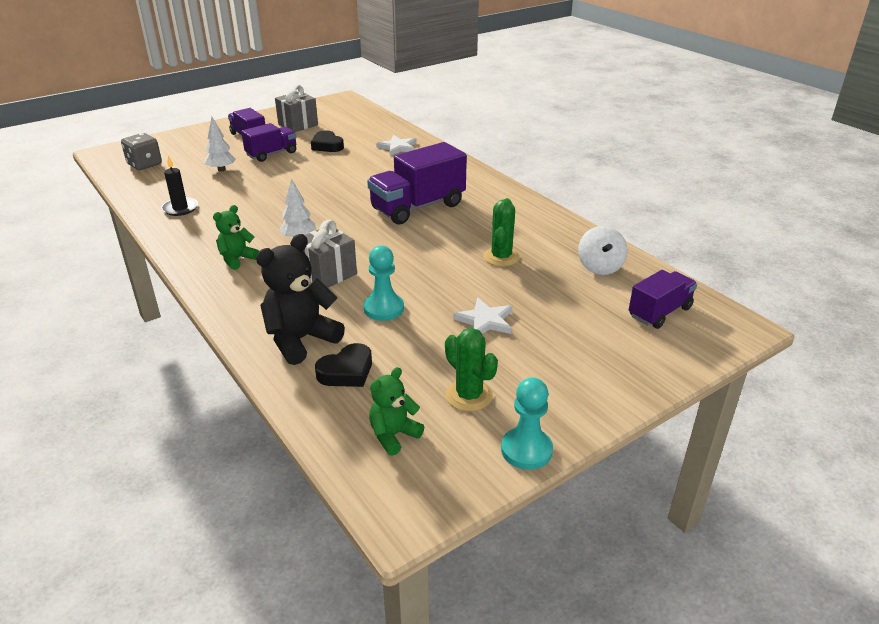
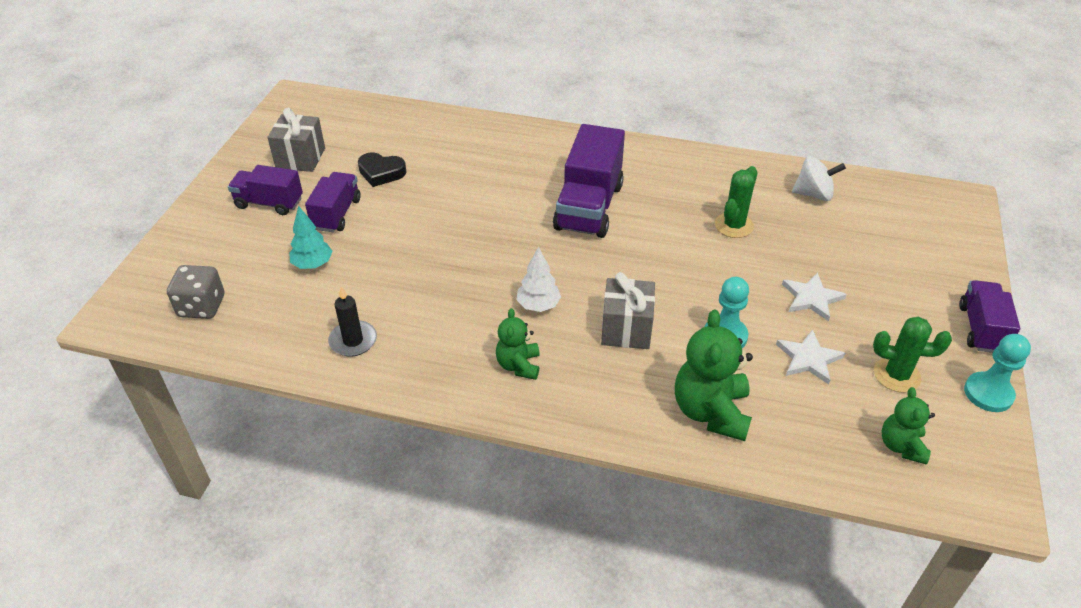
camera: 40 degrees left, 10 degrees up
(221, 169) = (313, 264): white tree -> turquoise tree
(300, 340) = (710, 412): black teddy bear -> green teddy bear
(346, 371) = (789, 416): black heart -> none
(398, 147) = (460, 140): white star -> white star (809, 359)
(501, 257) = (734, 225): green cactus -> green cactus turned 60 degrees clockwise
(600, 267) = (813, 194): white spinning top -> white spinning top turned 45 degrees counterclockwise
(659, 312) = (904, 216): purple truck -> purple truck (981, 329)

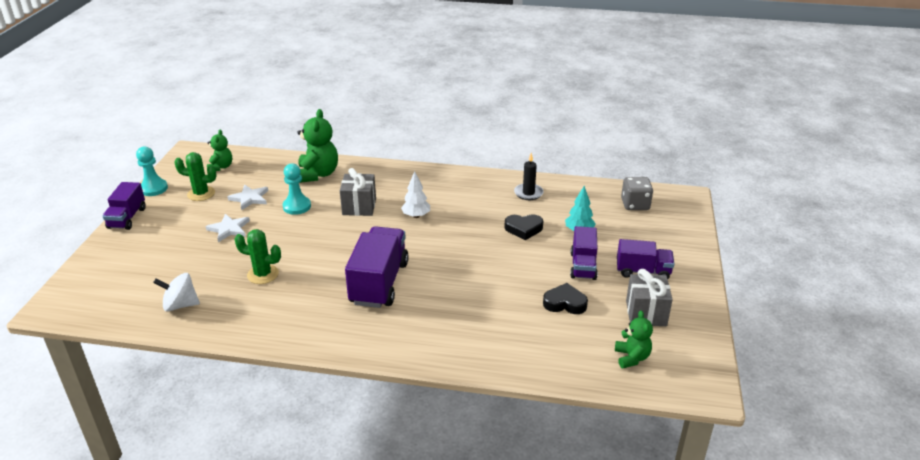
camera: 175 degrees right, 10 degrees down
(388, 272) = (523, 229): none -> black heart
(518, 365) = (425, 187): green teddy bear -> green teddy bear (631, 357)
(734, 225) = (263, 274): green cactus -> green cactus turned 75 degrees clockwise

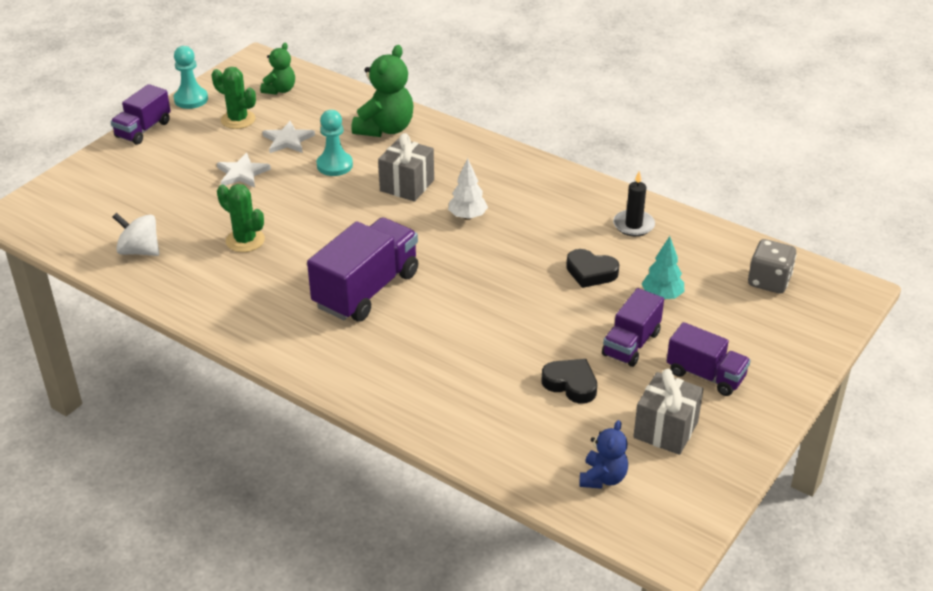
camera: 25 degrees right, 5 degrees up
(631, 357) = (603, 478): green teddy bear -> blue teddy bear

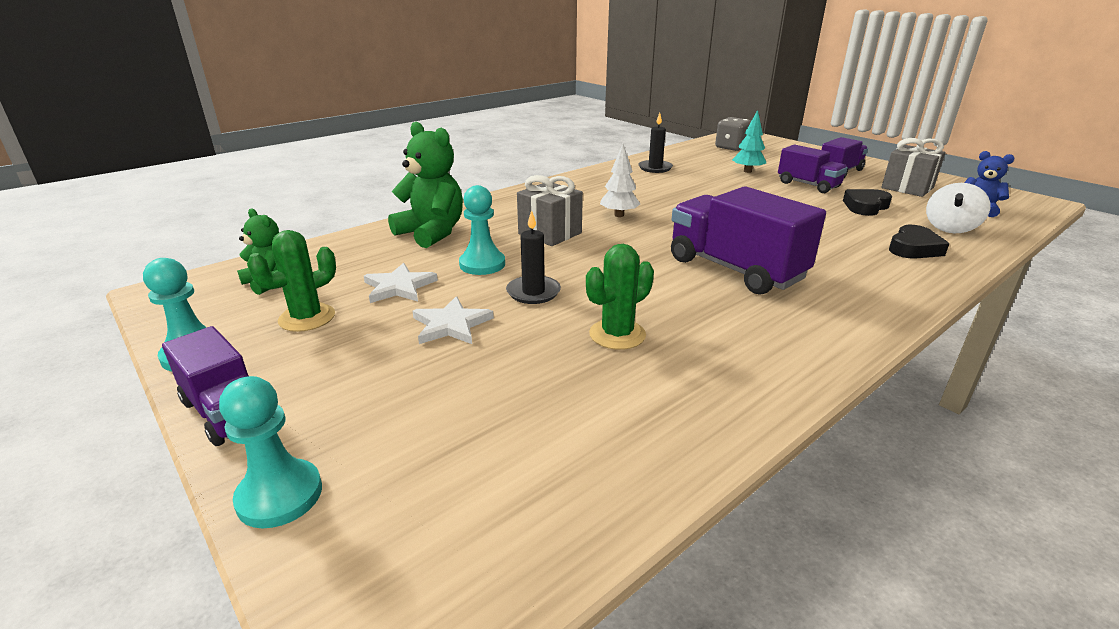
camera: 75 degrees left, 10 degrees down
(88, 165) = (280, 495): none -> turquoise pawn
(139, 251) = (612, 437): white spinning top -> white spinning top (950, 228)
(296, 196) = (533, 292): none -> black candle
(590, 272) = (715, 185): black heart -> black heart (913, 248)

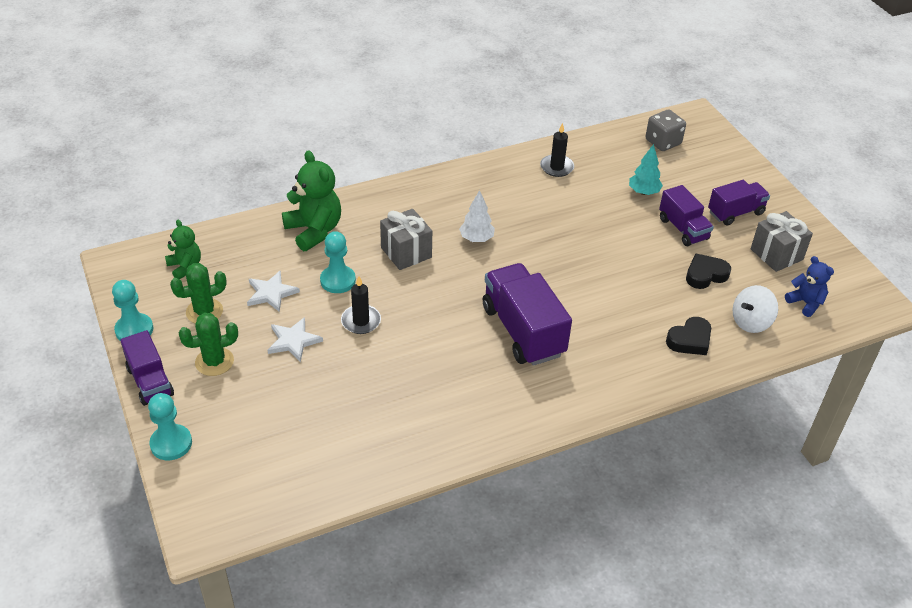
camera: 15 degrees right, 15 degrees up
(617, 334) = (396, 376): green cactus -> green cactus (214, 362)

